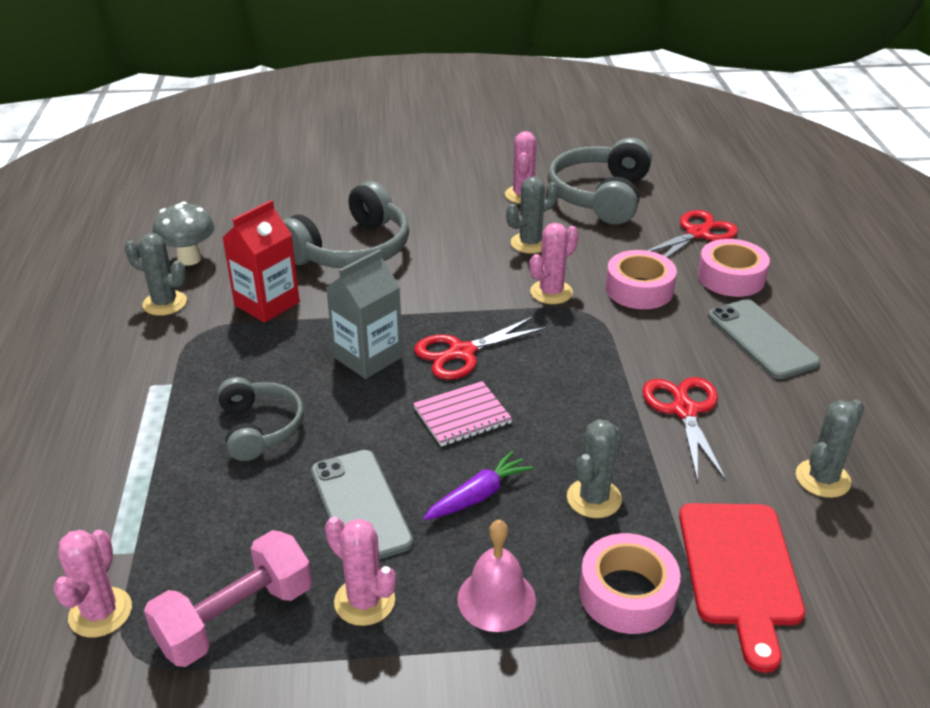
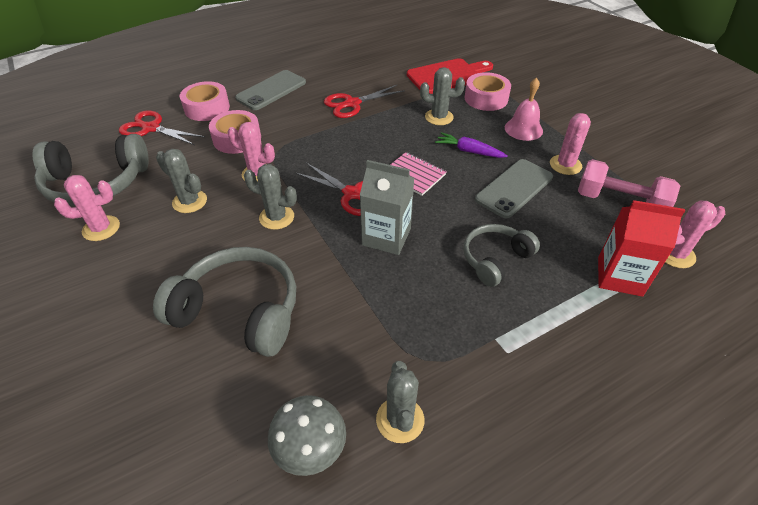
camera: 115 degrees left, 10 degrees up
(267, 304) = (355, 332): red carton -> red carton (619, 276)
(822, 479) = (374, 64): grey cactus -> grey cactus (276, 217)

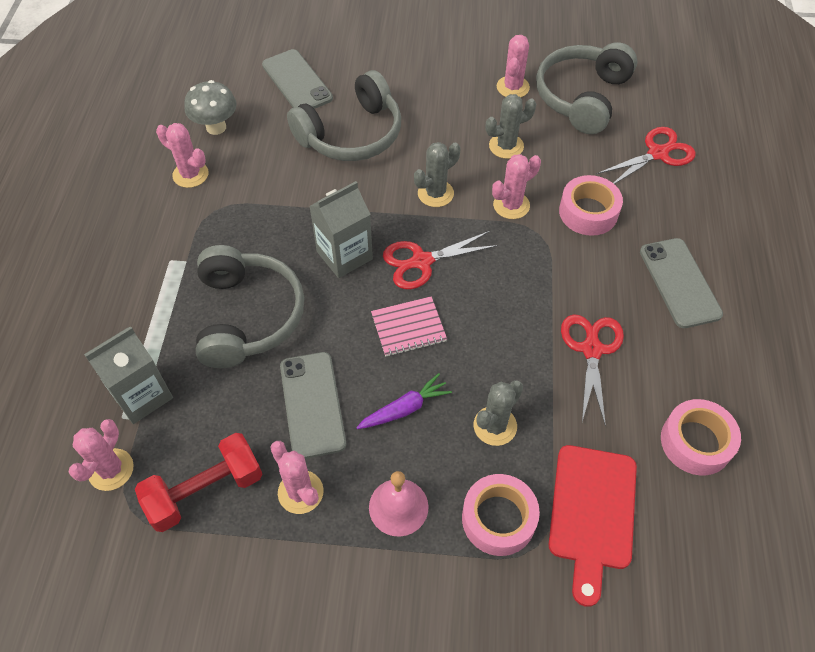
camera: 125 degrees right, 10 degrees up
(176, 417) = (297, 82): none -> grey phone
(207, 108) = (673, 209): pink tape -> pink tape (696, 442)
(400, 420) = (190, 174): grey cactus -> pink cactus
(495, 259) = (248, 316): grey headphones -> grey headphones, size x1.63
(619, 202) = (205, 491): pink dumbbell -> red dumbbell
(619, 276) = (142, 395): red carton -> grey carton

